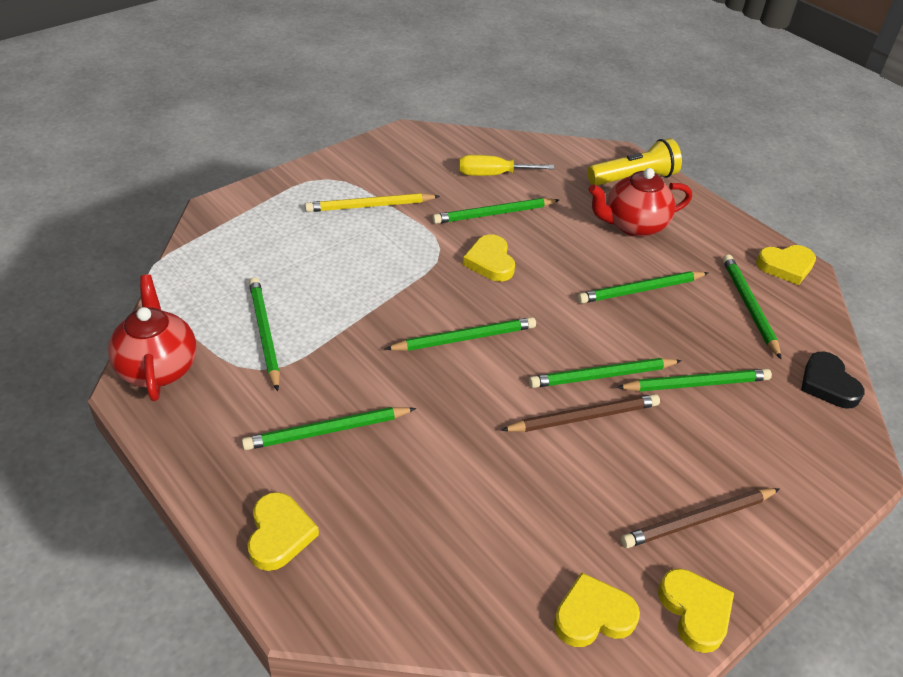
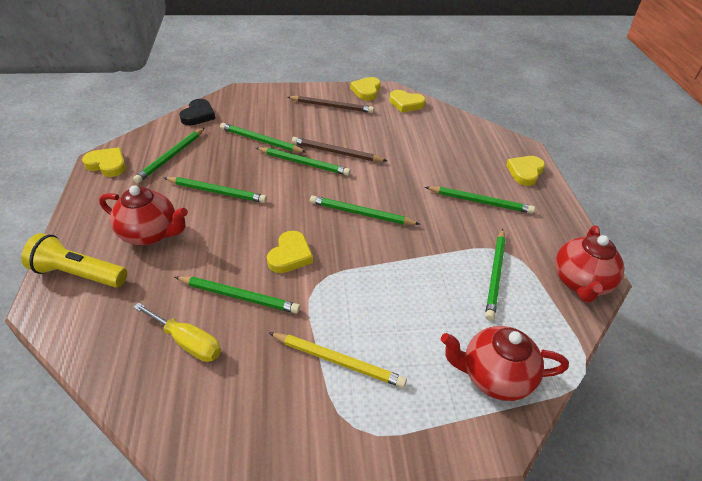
camera: 145 degrees left, 0 degrees up
(232, 244) = (494, 376): none -> red teapot

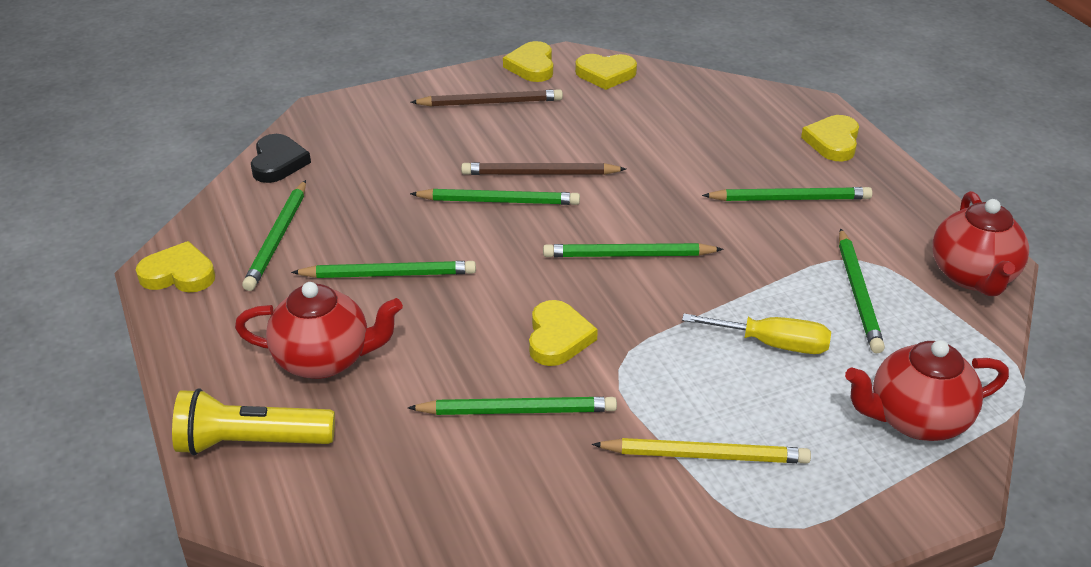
camera: 15 degrees left, 5 degrees down
(188, 342) = (481, 488): yellow screwdriver -> yellow screwdriver (773, 344)
(261, 141) = (409, 181): green pencil -> none

